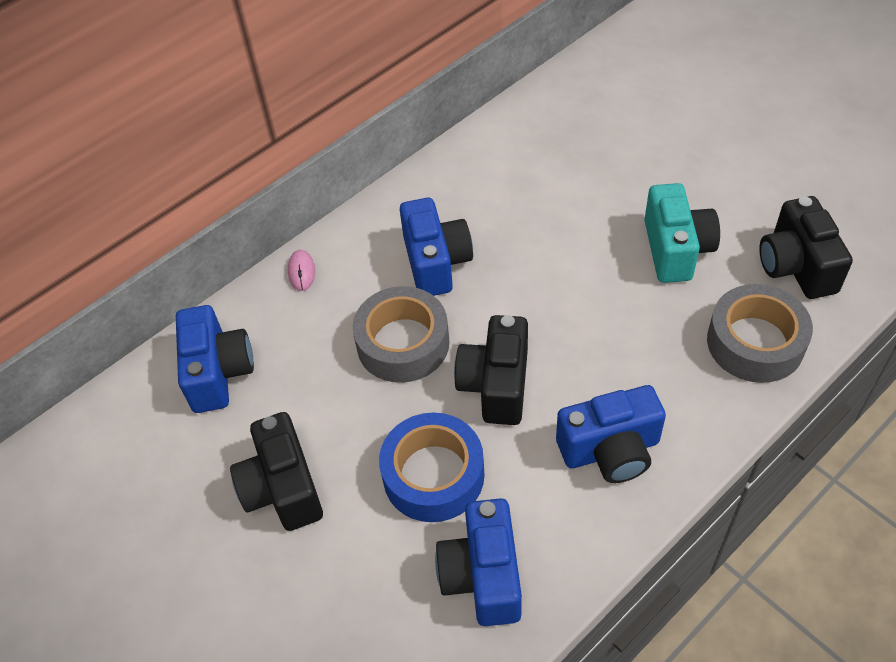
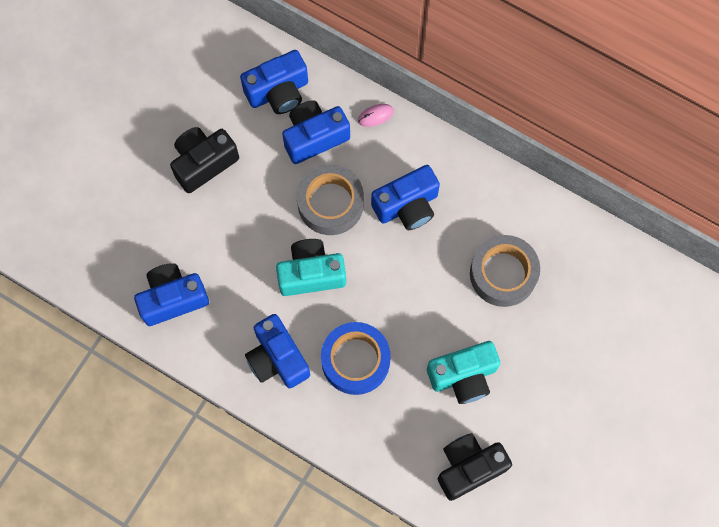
camera: 70 degrees right, 20 degrees up
(302, 343) = (314, 137): none -> blue camera
(433, 475) = (234, 251): blue tape -> blue tape (355, 360)
(496, 385) = (311, 273): black camera -> turquoise camera
(755, 342) = (389, 444): grey tape -> grey tape (503, 274)

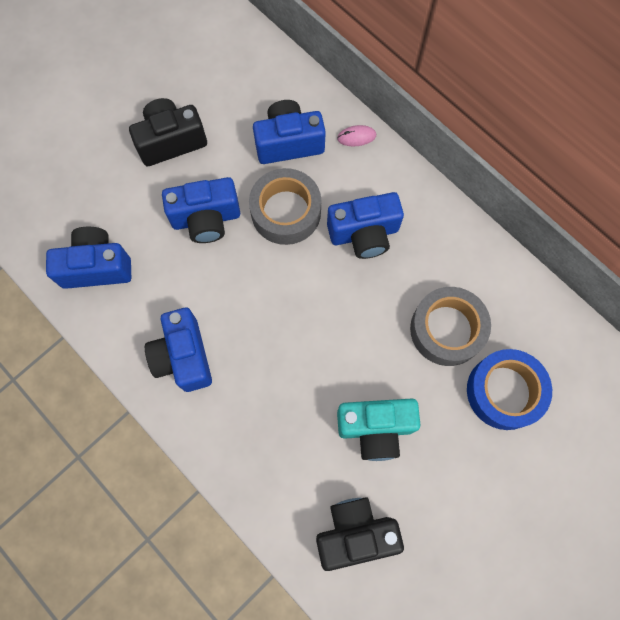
camera: 15 degrees right, 0 degrees up
(278, 92) = (266, 91): blue camera -> blue camera (206, 219)
(311, 273) = (245, 277): turquoise camera -> none
(355, 360) = (264, 380): blue tape -> blue tape (504, 391)

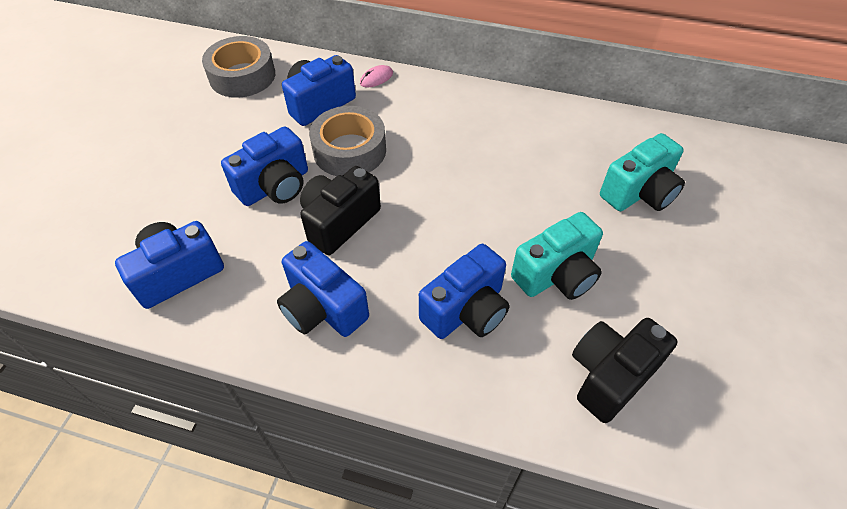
camera: 30 degrees left, 20 degrees down
(171, 141) = (203, 144): black camera -> black camera (339, 222)
(364, 234) = (432, 137): blue camera -> blue camera (466, 310)
(447, 329) = (555, 171): grey tape -> grey tape (242, 76)
(504, 391) = (639, 193): blue tape -> turquoise camera

